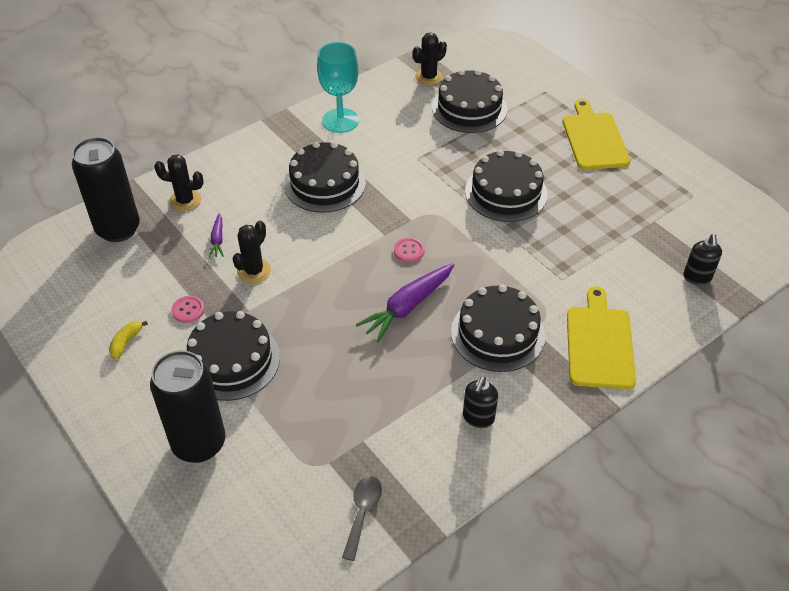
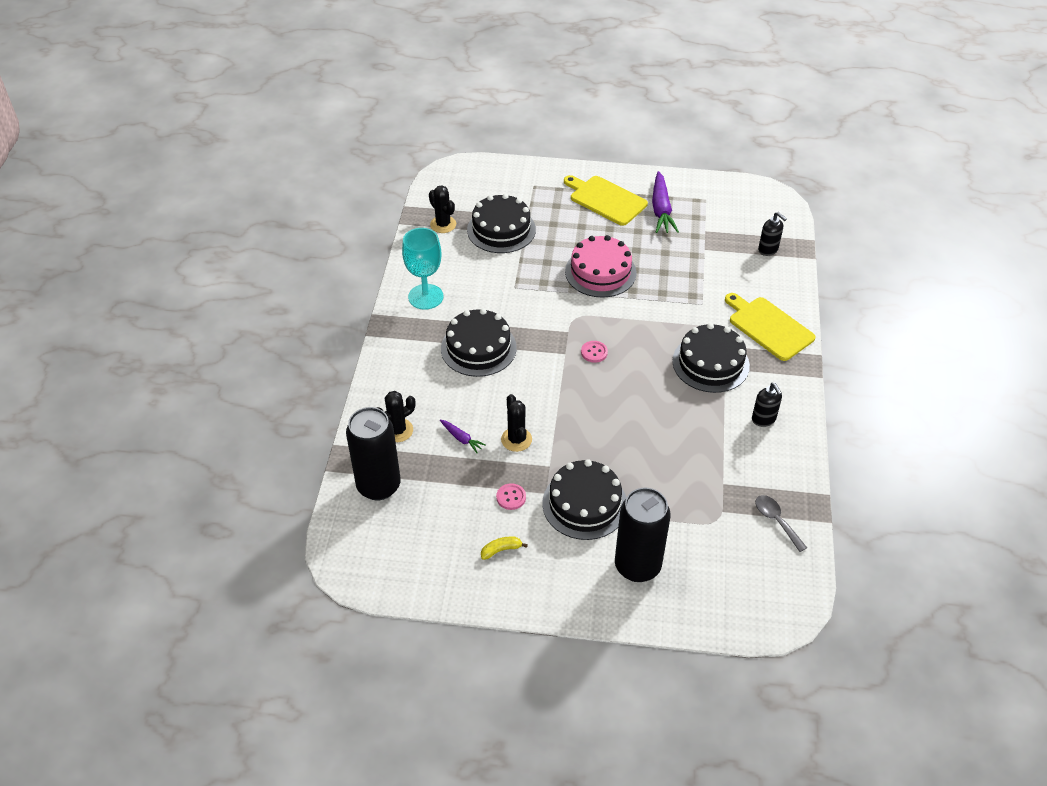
camera: 45 degrees left, 0 degrees up
(126, 342) = (501, 550): yellow banana -> yellow banana turned 90 degrees clockwise
(408, 306) = (641, 387): purple carrot -> purple carrot (661, 209)
(428, 77) = (443, 224): black cactus -> black cactus turned 45 degrees counterclockwise
(506, 192) = (600, 272): black cake -> pink cake

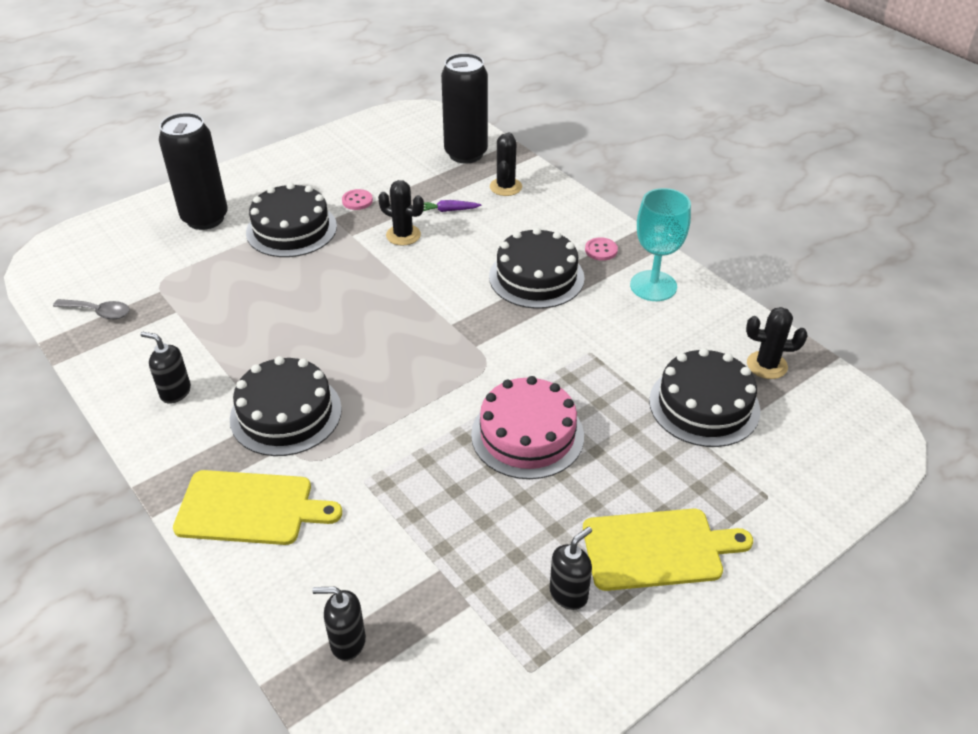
camera: 135 degrees right, 5 degrees down
(501, 550) = (325, 172): yellow banana -> none
(594, 352) = (424, 343): pink button -> pink button (601, 250)
(661, 209) = (568, 594): purple carrot -> black soap dispenser

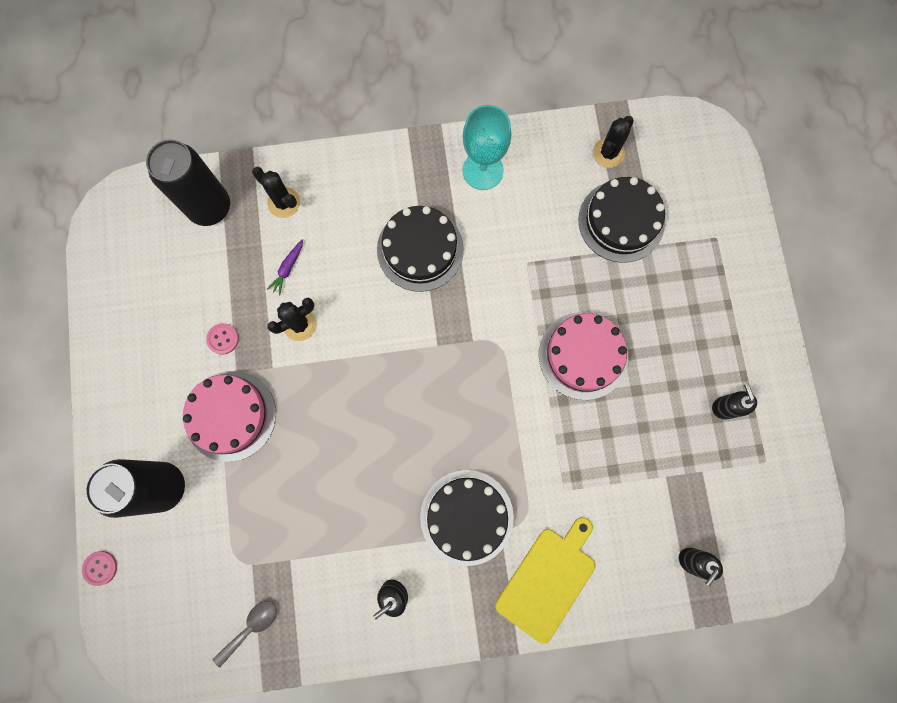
camera: 60 degrees left, 35 degrees up
(291, 229) = (230, 415): black cake -> pink cake
(601, 250) = (417, 180): pink button -> pink button (100, 568)
(657, 549) = (720, 333): yellow cutting board -> none

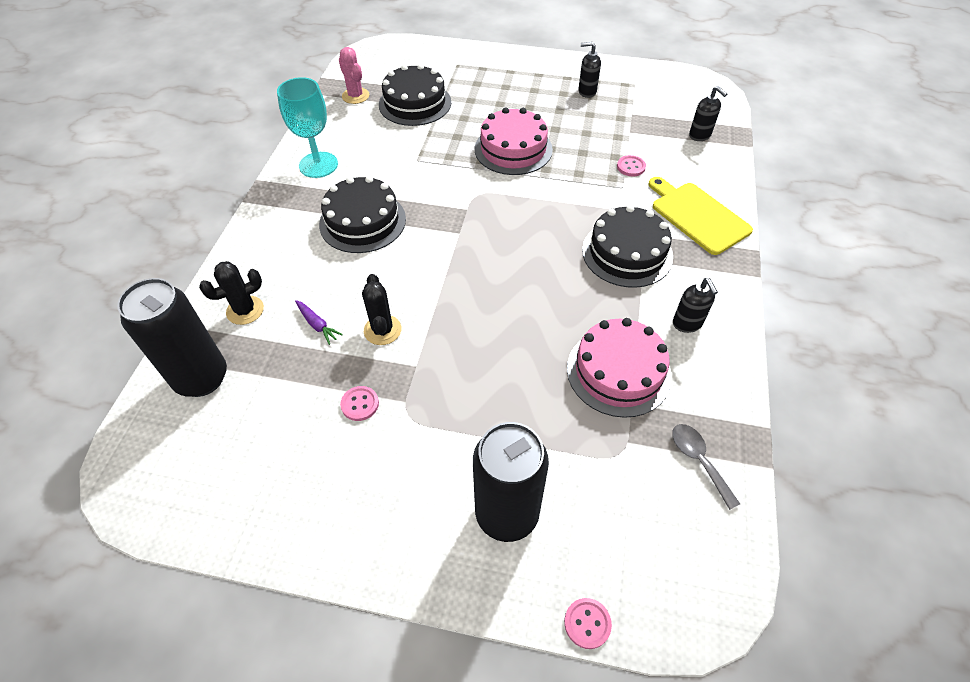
camera: 70 degrees left, 25 degrees down
(230, 415) = (451, 419): pink cake -> pink cake (618, 371)
(602, 492) = (631, 167): none -> pink button
(608, 153) = (355, 96): black cactus -> pink cactus

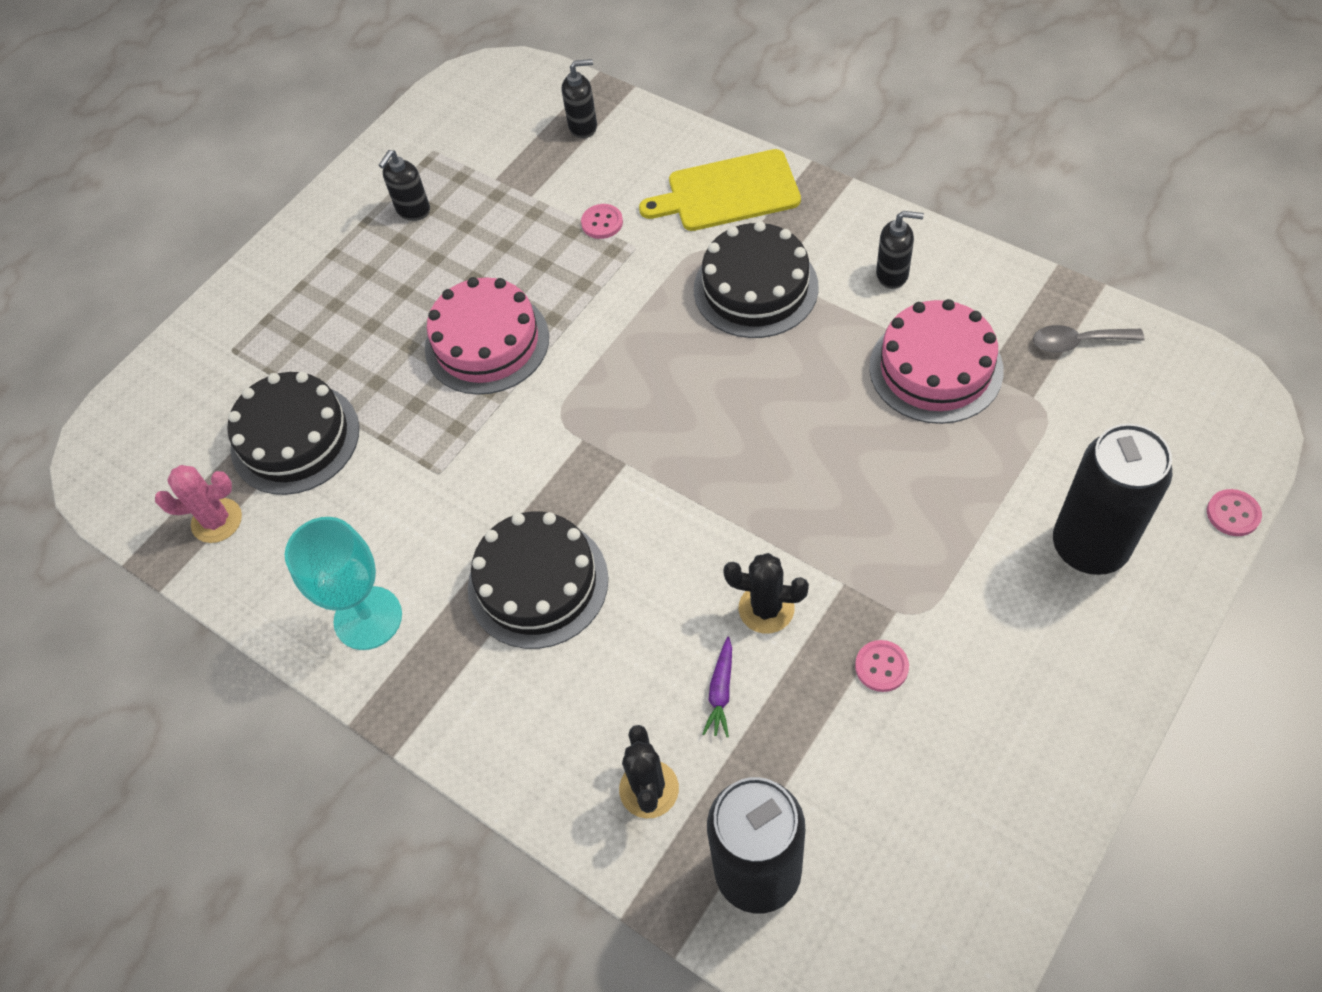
camera: 60 degrees left, 5 degrees up
(317, 325) = (721, 691): purple carrot -> purple carrot turned 120 degrees clockwise

